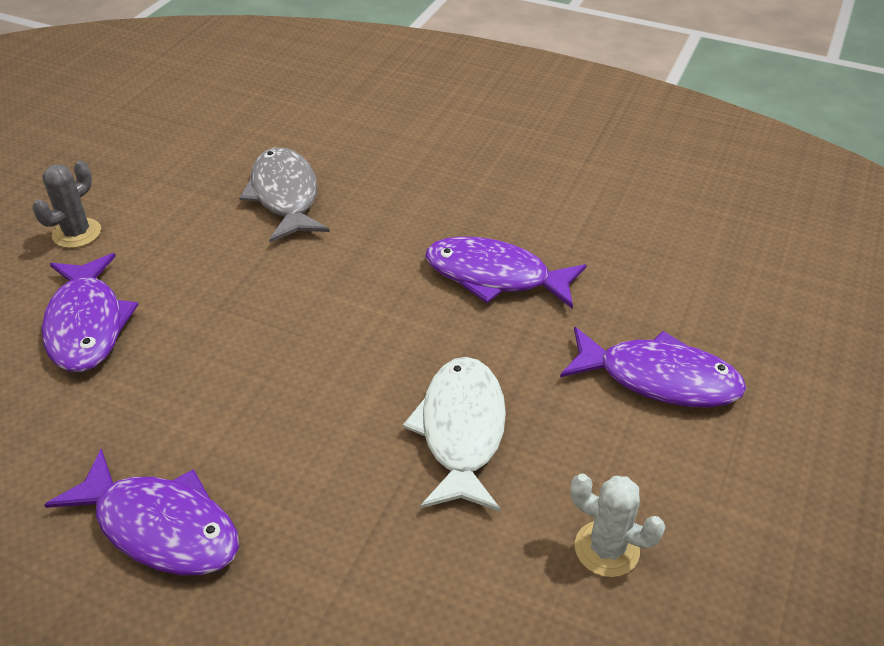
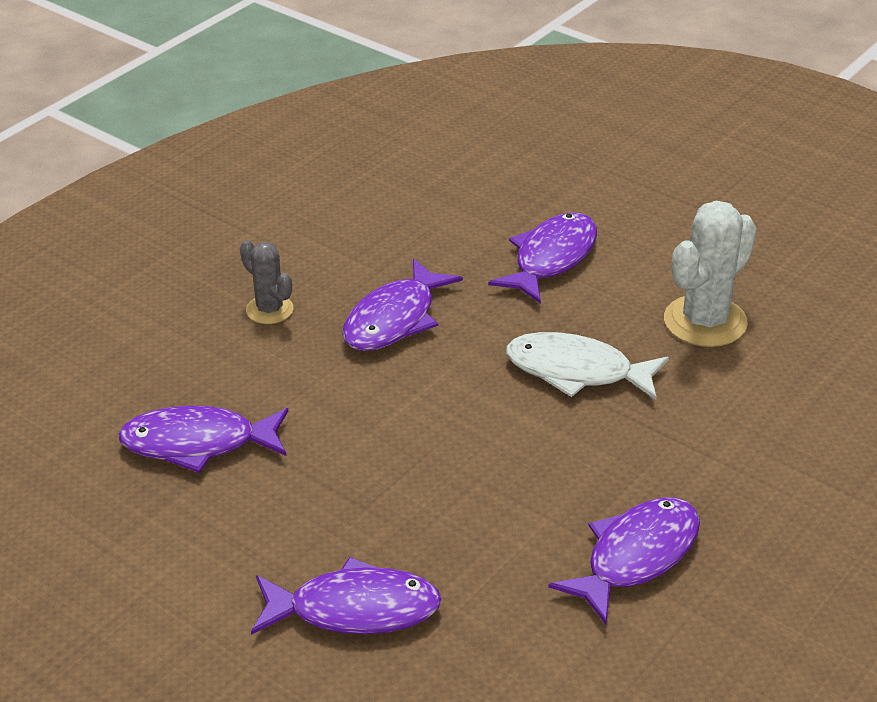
camera: 75 degrees left, 5 degrees down
(77, 233) = (184, 621): grey cactus -> grey cactus (269, 310)
(285, 196) = (198, 443): grey fish -> purple fish
(606, 549) = (705, 321): white cactus -> white cactus, size x1.72

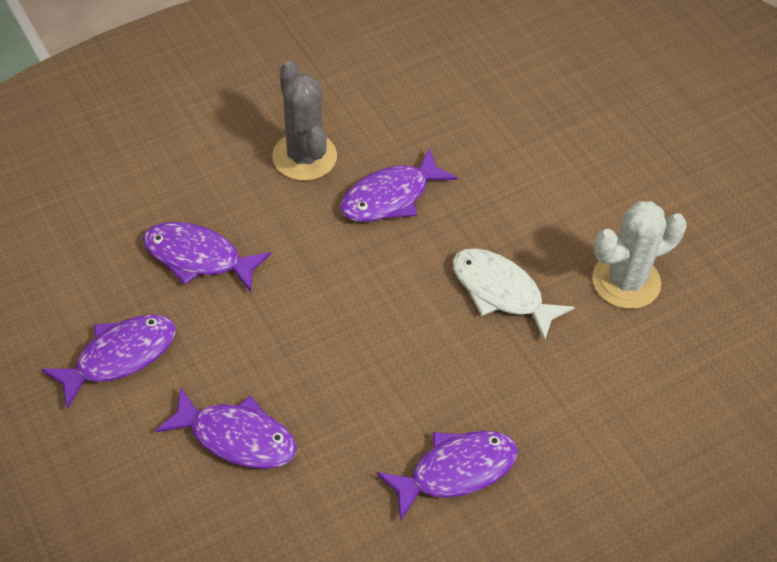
camera: 20 degrees right, 15 degrees up
(269, 310) = (304, 157): grey cactus -> grey cactus, size x1.72
(551, 259) = (538, 181): purple fish -> purple fish (119, 357)

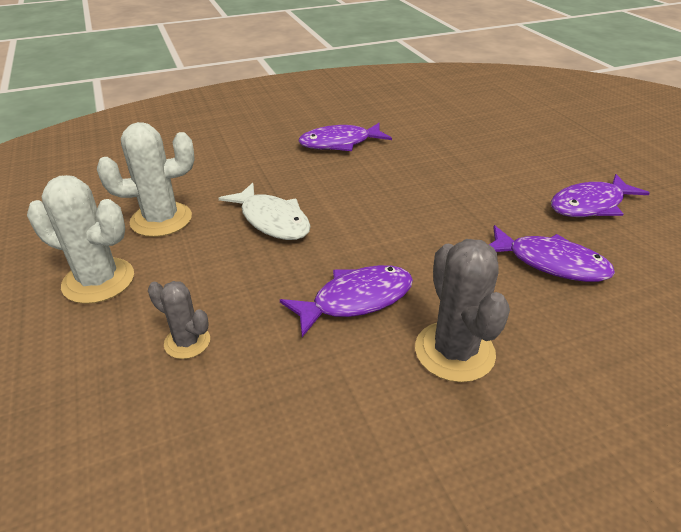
camera: 170 degrees left, 15 degrees down
(236, 437) = (485, 163): purple fish -> none
(521, 146) = (187, 342): none -> grey cactus
(634, 196) = (98, 281): none -> white cactus

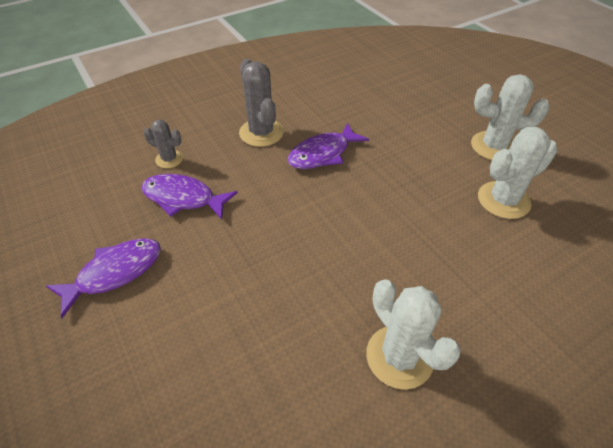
camera: 170 degrees right, 10 degrees up
(187, 342) = (408, 121): grey cactus -> grey cactus (169, 159)
(272, 220) = (412, 212): white fish -> none
(340, 143) = (399, 356): purple fish -> white cactus

